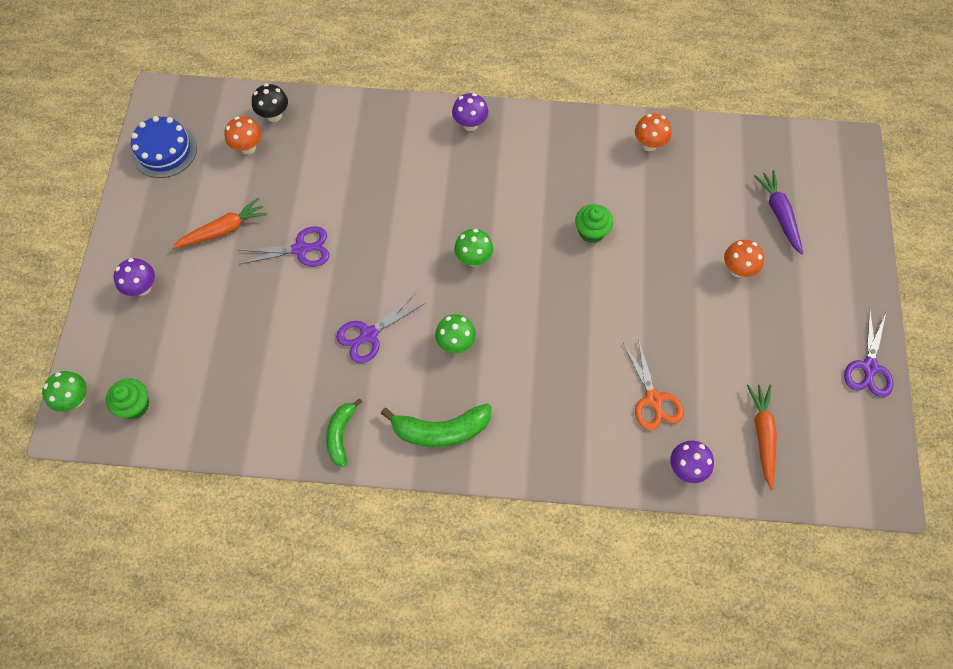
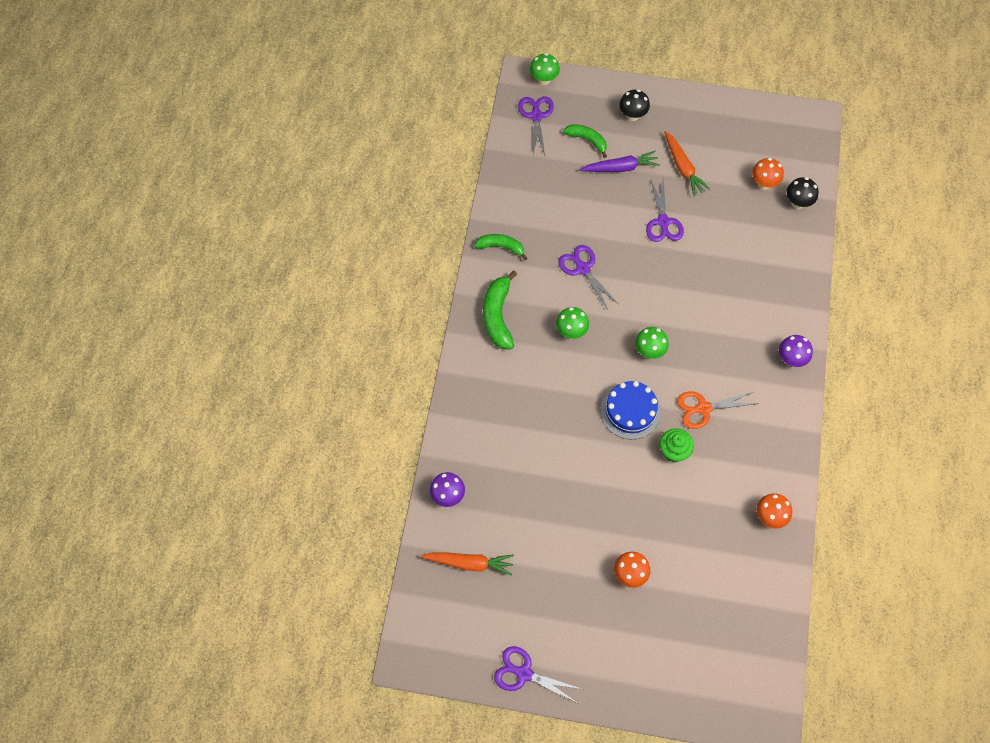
camera: 95 degrees right, 0 degrees up
(135, 405) = (536, 116): green cupcake -> purple scissors
(142, 288) = (632, 115): purple mushroom -> black mushroom
(164, 150) = (760, 124): blue cake -> blue cake (630, 411)
(178, 339) = (587, 140): none -> green banana
(653, 400) = (509, 479): orange scissors -> orange scissors (703, 408)
(779, 215) = (688, 626): purple carrot -> purple carrot (620, 168)

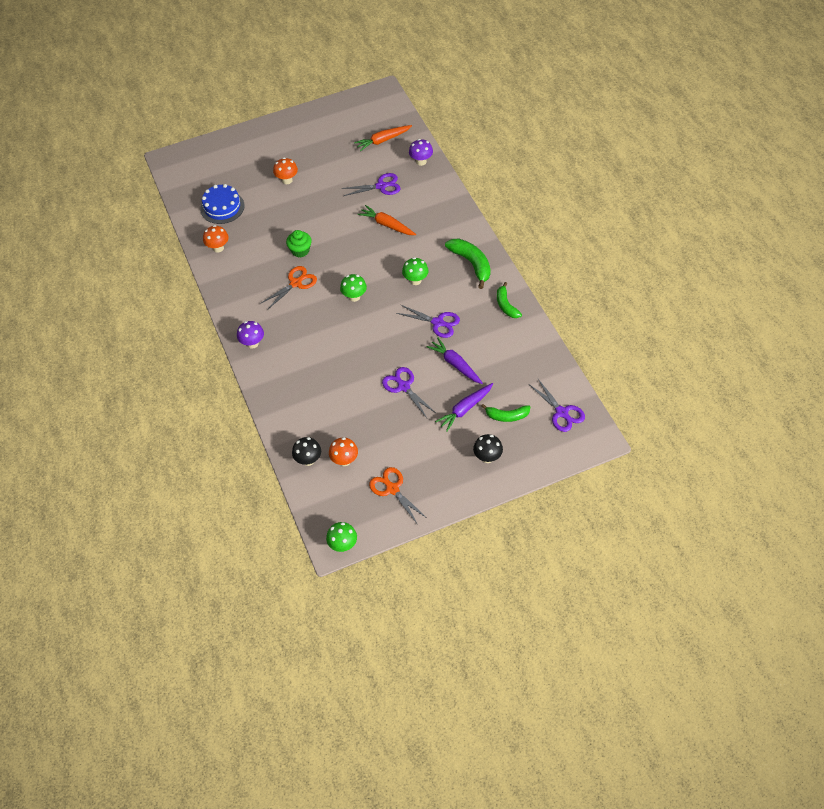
camera: 150 degrees right, 10 degrees down
(501, 247) = (506, 305): green banana -> green banana turned 90 degrees clockwise
(523, 673) = (316, 114): purple scissors -> purple scissors (381, 186)
(544, 80) = (581, 446): green mushroom -> green mushroom (343, 545)
(597, 215) = (455, 364): none -> purple carrot
(630, 411) = (343, 257): blue cake -> blue cake (222, 207)
(682, 167) = (417, 437): orange carrot -> orange carrot (387, 225)
(735, 136) = (392, 489): none -> orange scissors

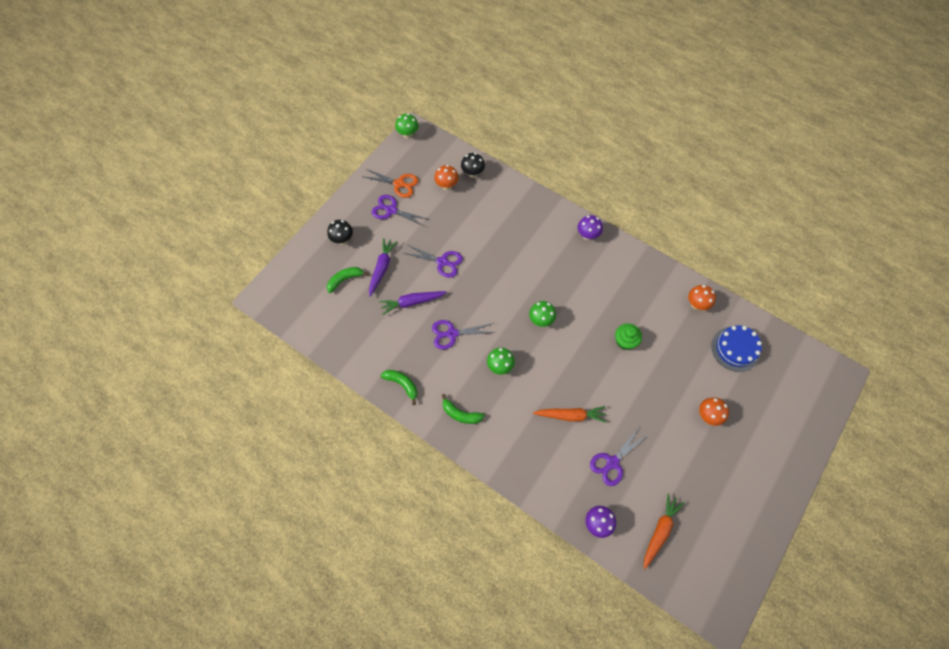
camera: 145 degrees right, 10 degrees up
(296, 283) = (600, 307): orange scissors -> none
(455, 364) = (412, 302): purple carrot -> purple carrot turned 150 degrees clockwise
(471, 264) = (461, 414): green banana -> green banana, size x0.65
(562, 413) = (301, 305): purple scissors -> purple scissors (391, 210)

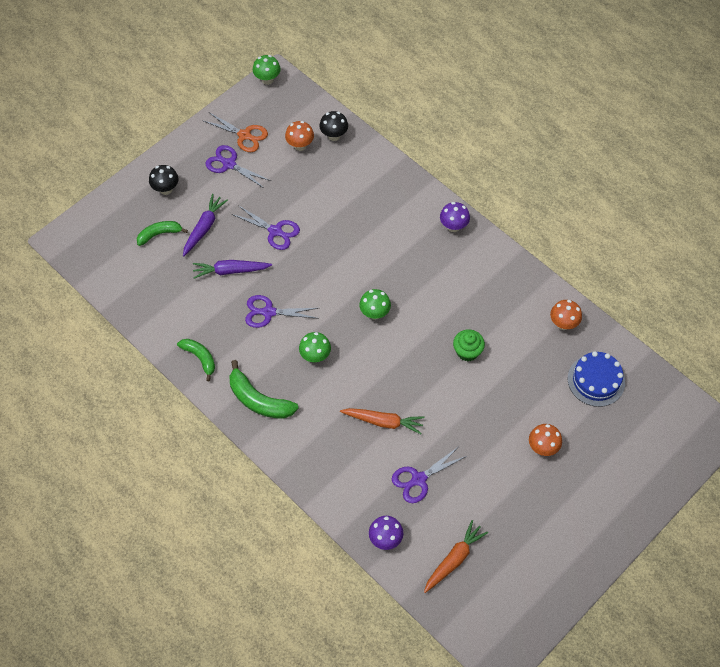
camera: 10 degrees right, 5 degrees down
(461, 414) = (259, 400): green banana -> green banana, size x1.54

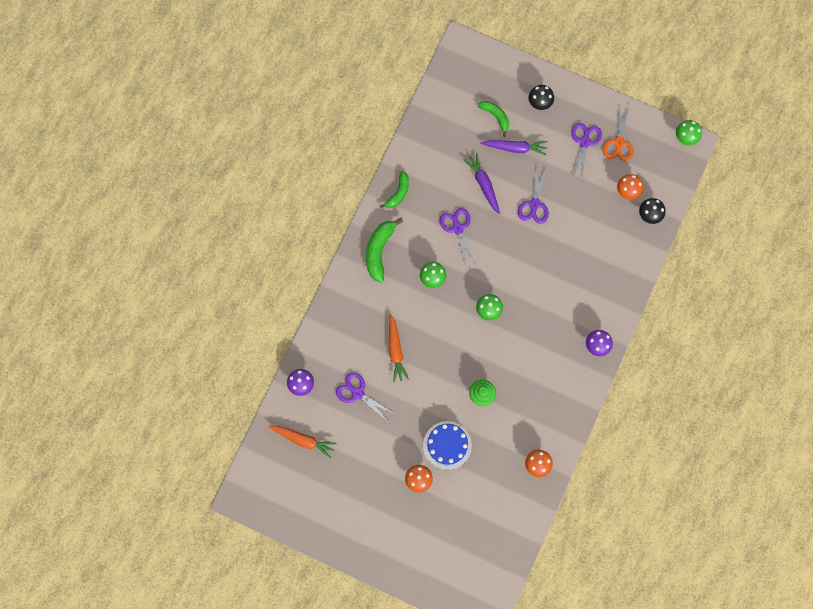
camera: 70 degrees right, 15 degrees up
(596, 380) = (494, 506): blue cake -> blue cake (447, 445)

